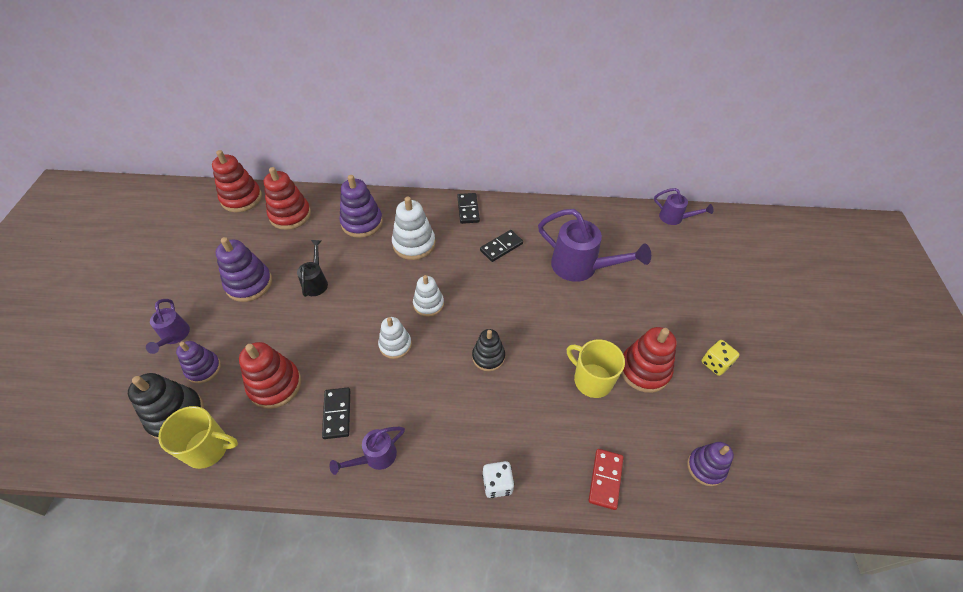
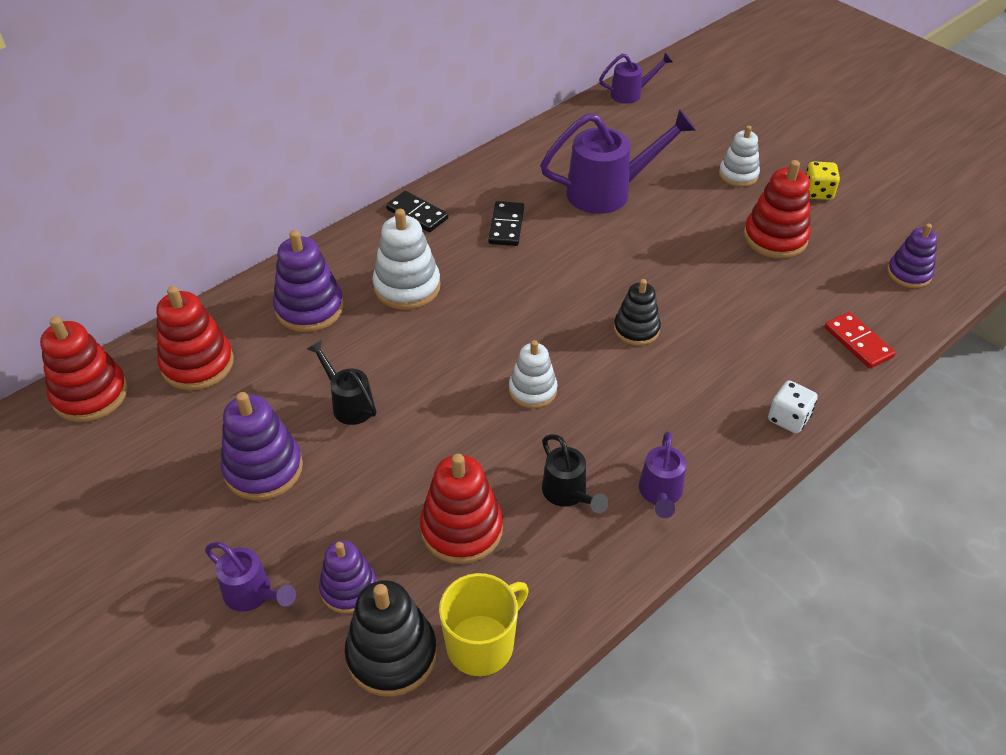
camera: 45 degrees left, 5 degrees down
(337, 414) = (568, 494): black domino -> black watering can
(428, 304) = (510, 329): white stacking toy -> white stacking toy (738, 175)
(592, 380) = (747, 278): yellow mug -> none

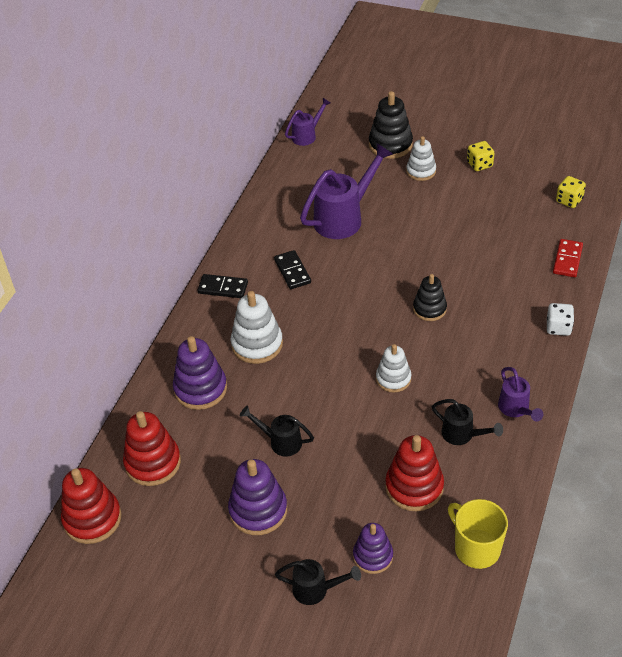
camera: 25 degrees left, 0 degrees up
(253, 595) = (316, 589): purple watering can -> black watering can
(392, 654) = (428, 580): black stacking toy -> black stacking toy (390, 145)
(481, 644) = (476, 548): yellow mug -> yellow mug turned 60 degrees counterclockwise
(775, 238) = (474, 208): red stacking toy -> none
(858, 342) = (567, 260): red domino -> red domino turned 75 degrees clockwise
(909, 274) = (569, 200): purple stacking toy -> yellow dice

